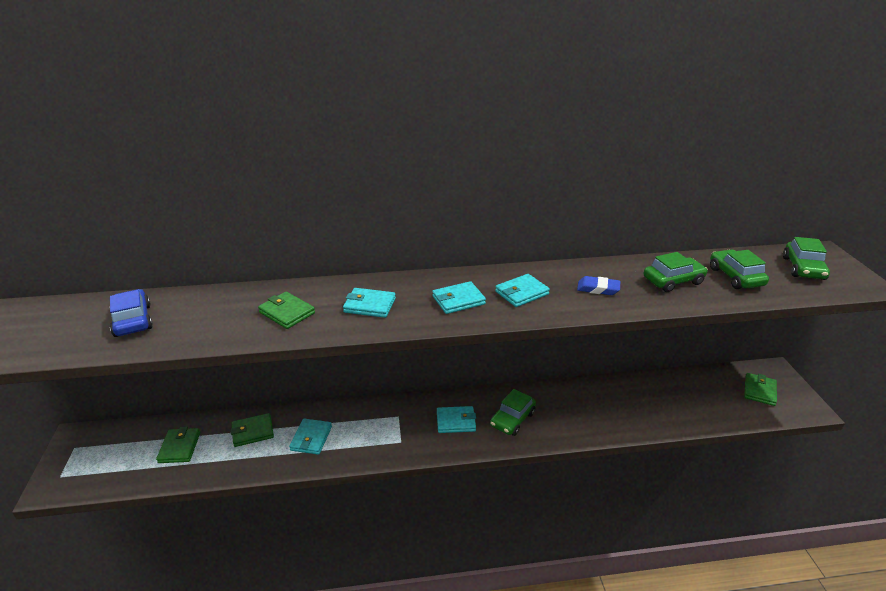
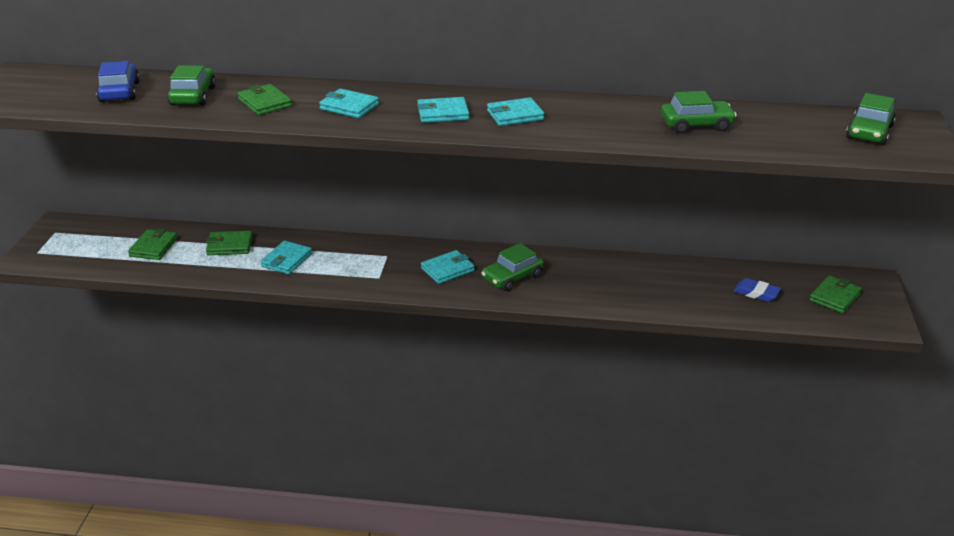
camera: 15 degrees right, 0 degrees up
(456, 421) = (447, 270): turquoise wallet -> turquoise wallet turned 45 degrees counterclockwise
(598, 289) = (602, 121): blue eraser -> blue eraser (756, 293)
(735, 277) = (775, 130): green car -> green car (193, 96)

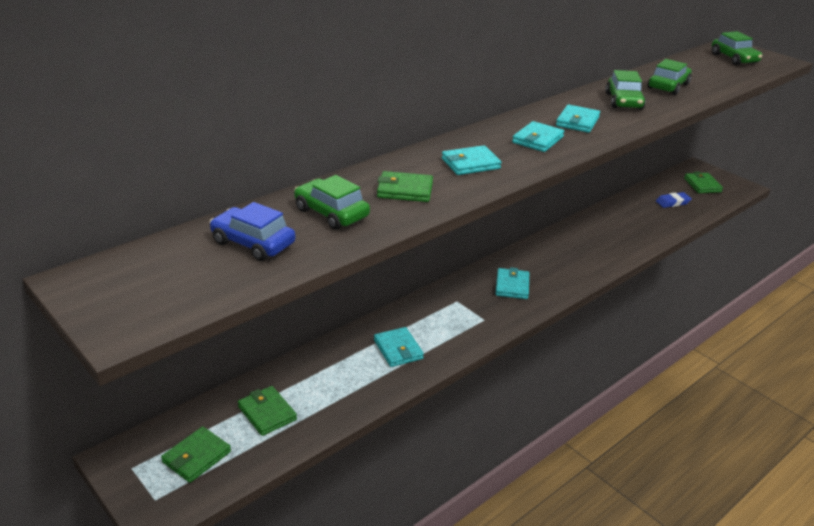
camera: 50 degrees left, 0 degrees up
(229, 246) = (330, 368): green wallet -> green wallet (196, 457)
(512, 277) = (555, 267): green car -> green car (623, 101)

